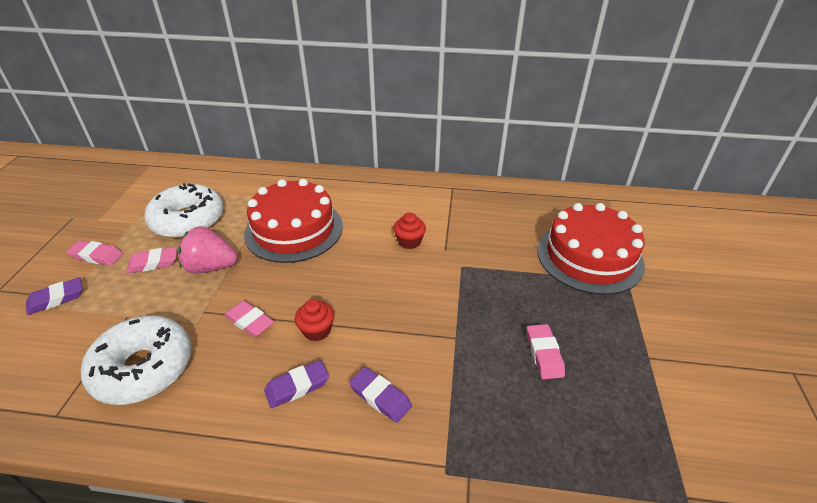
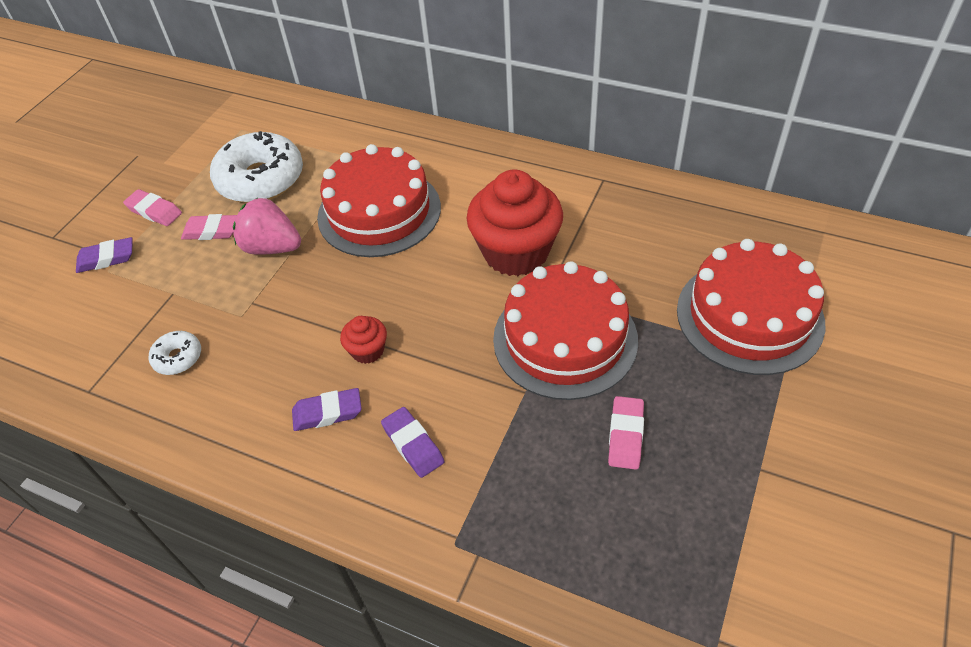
camera: 20 degrees right, 10 degrees up
(143, 368) = (178, 357): white donut -> white donut, size x0.47
(250, 322) = (297, 325): pink eraser -> none
(409, 241) = (516, 252): red cupcake -> red cupcake, size x2.20
(469, 294) = (565, 339): none -> red cake

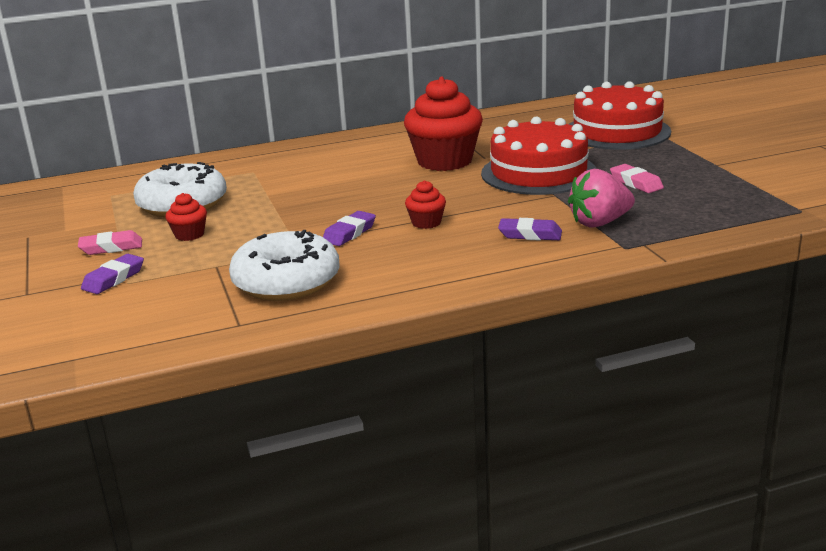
camera: 45 degrees left, 25 degrees down
(178, 357) = (286, 282): white donut -> white donut, size x2.14
(212, 231) = (189, 235): pink eraser -> red cupcake
(272, 247) = (260, 221): pink strawberry -> pink strawberry (599, 223)
(327, 413) = (450, 250): purple eraser -> purple eraser (349, 233)
(379, 212) = (314, 182): red cake -> none

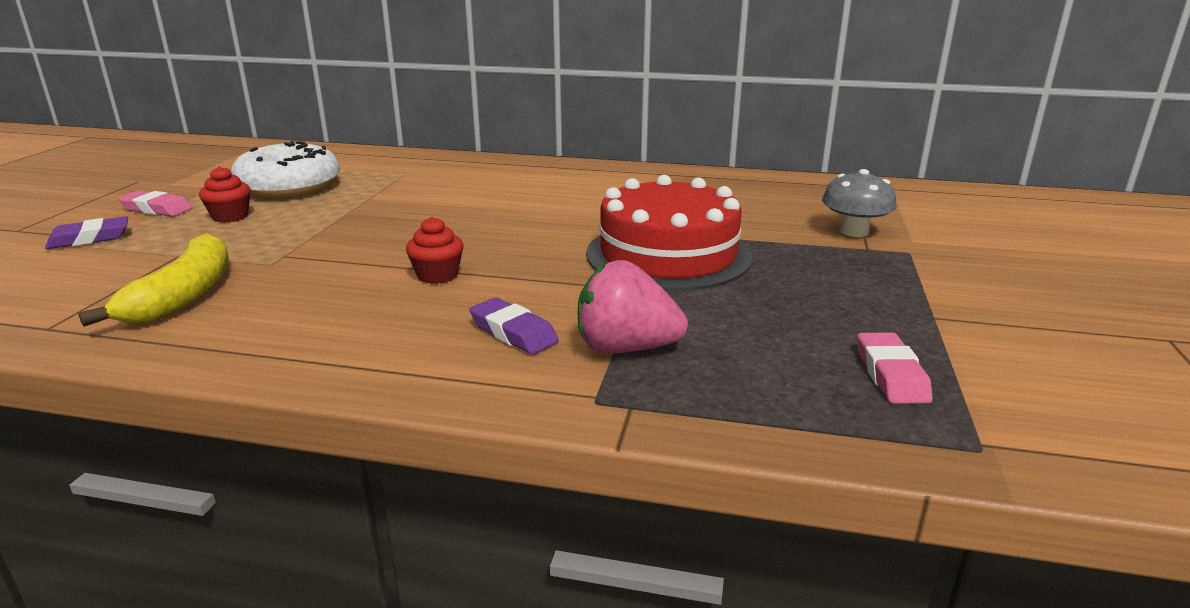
camera: 30 degrees right, 0 degrees up
(286, 282) = (183, 295): white donut -> yellow banana
(349, 233) = (347, 261): purple eraser -> none
(444, 161) = (591, 211): red cupcake -> none
(617, 131) = (854, 231): red cake -> grey mushroom
(636, 183) = (770, 307): pink eraser -> pink eraser (890, 375)

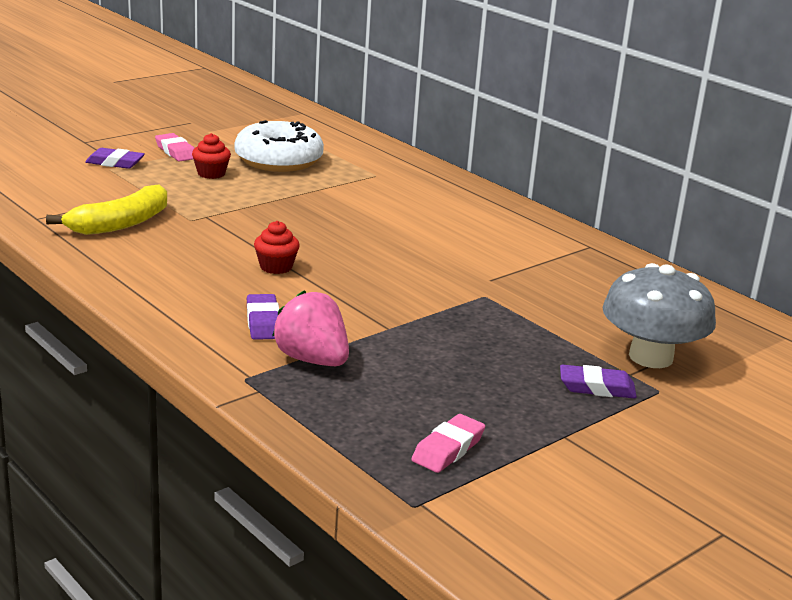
camera: 35 degrees right, 0 degrees up
(668, 255) = (456, 314): red cake -> none
(854, 231) = (650, 357): grey mushroom -> grey mushroom, size x1.54
(872, 268) = (596, 387): none -> purple eraser

